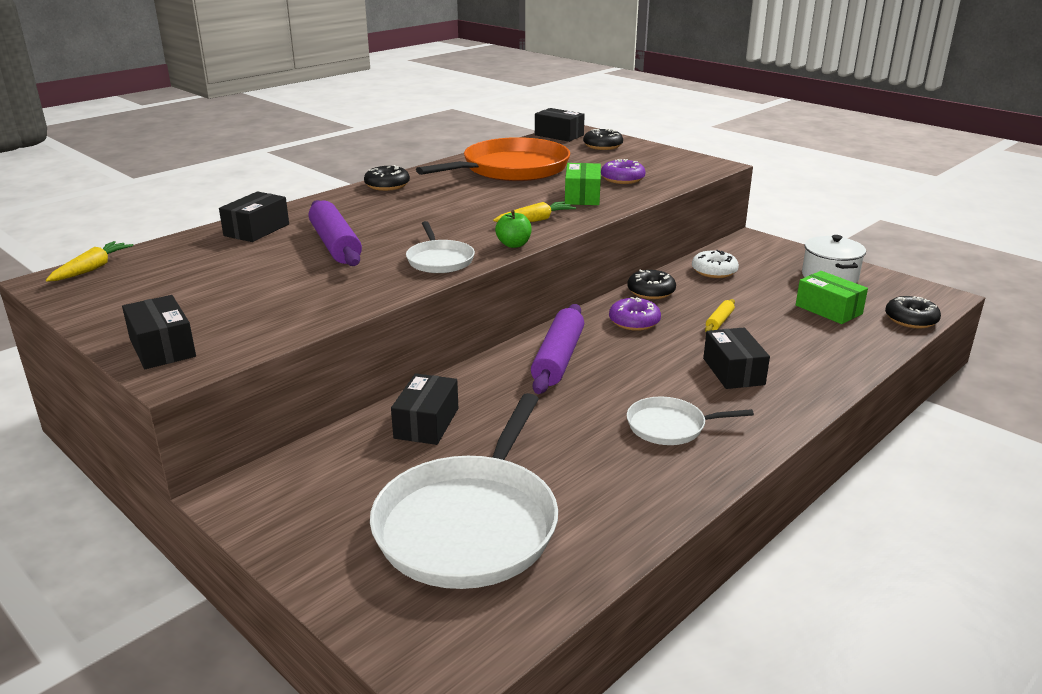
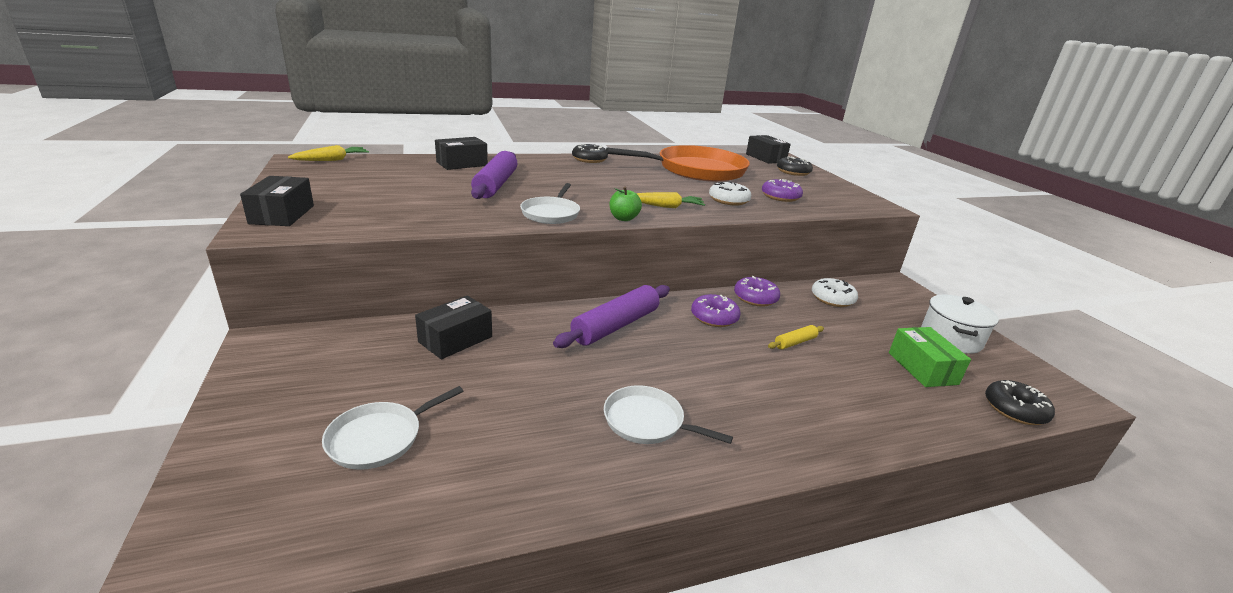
camera: 25 degrees right, 0 degrees up
(470, 524) = (379, 438): white pan -> white pan, size x0.50
(582, 196) = (728, 200): green box -> white donut
(651, 291) = (755, 298): black donut -> purple donut
(733, 371) = (763, 393): black box -> none

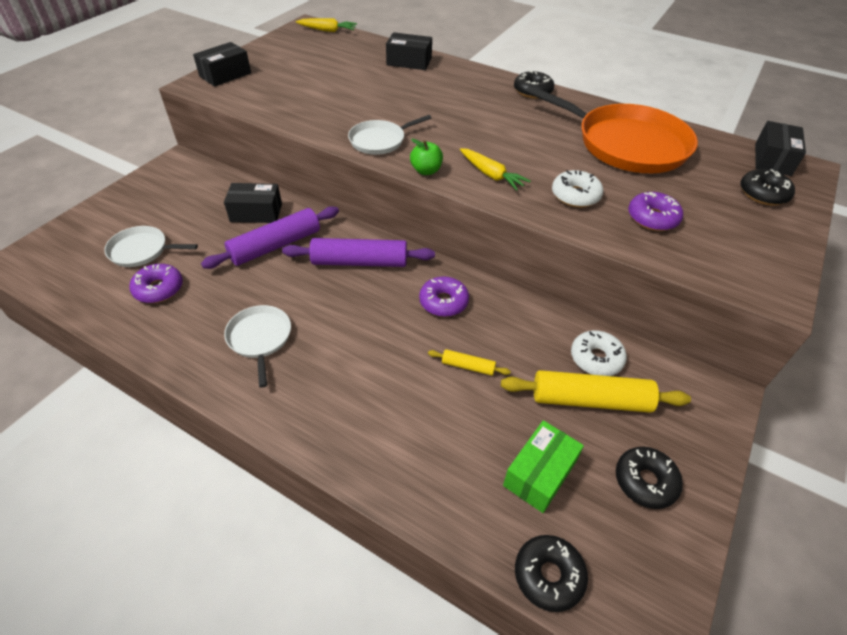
camera: 50 degrees right, 20 degrees up
(495, 185) = (393, 94): purple rolling pin -> purple rolling pin (275, 245)
(755, 298) = (516, 309): purple donut -> purple donut (159, 289)
(868, 319) = (590, 400): none -> yellow rolling pin
(950, 338) = (645, 481): white pot -> black donut

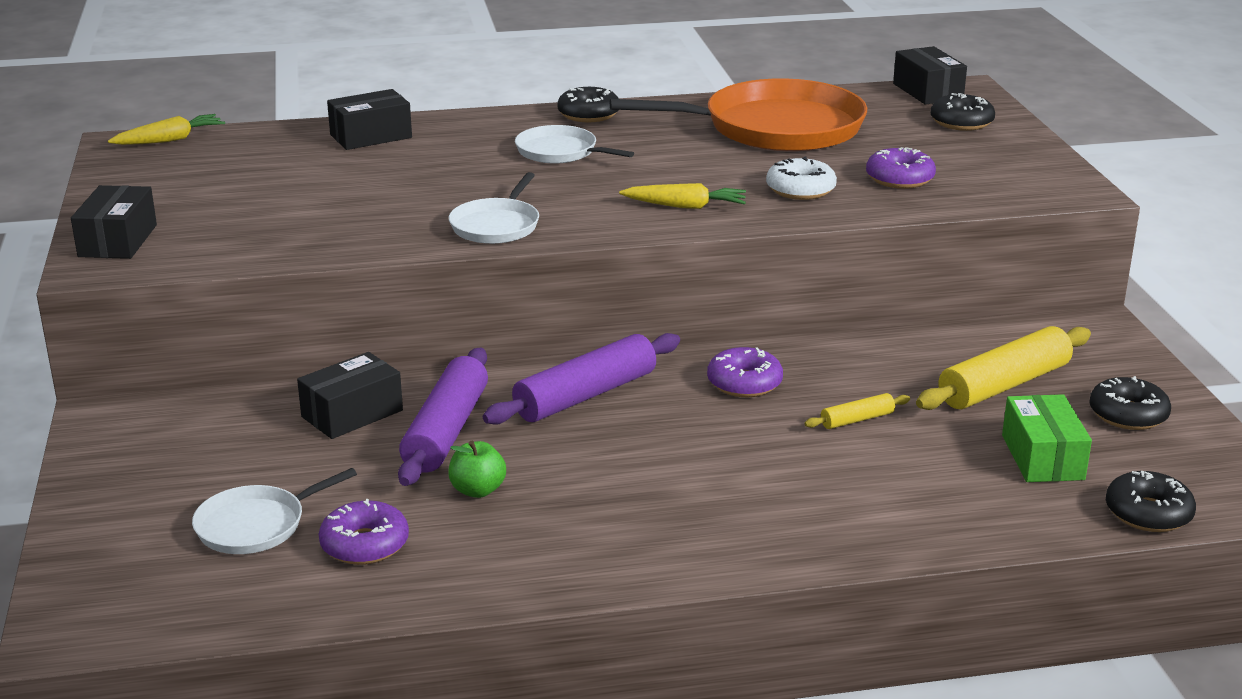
camera: 40 degrees left, 20 degrees down
(260, 338) = (592, 516): white pan -> white pan (560, 152)
(426, 171) = (607, 230): green apple -> green apple (477, 490)
(596, 358) = (962, 353): white donut -> none

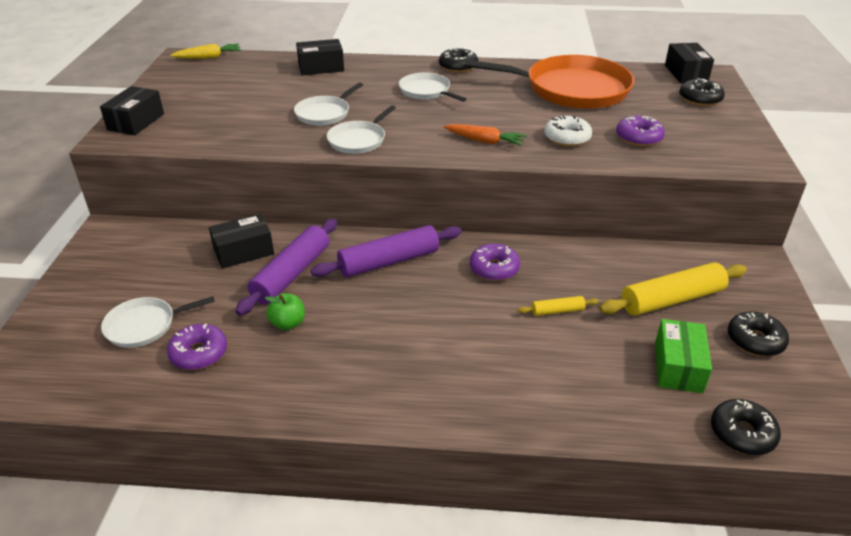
camera: 15 degrees right, 10 degrees up
(420, 197) = (324, 113): none -> white pan
(685, 206) = (484, 141): yellow carrot -> orange carrot

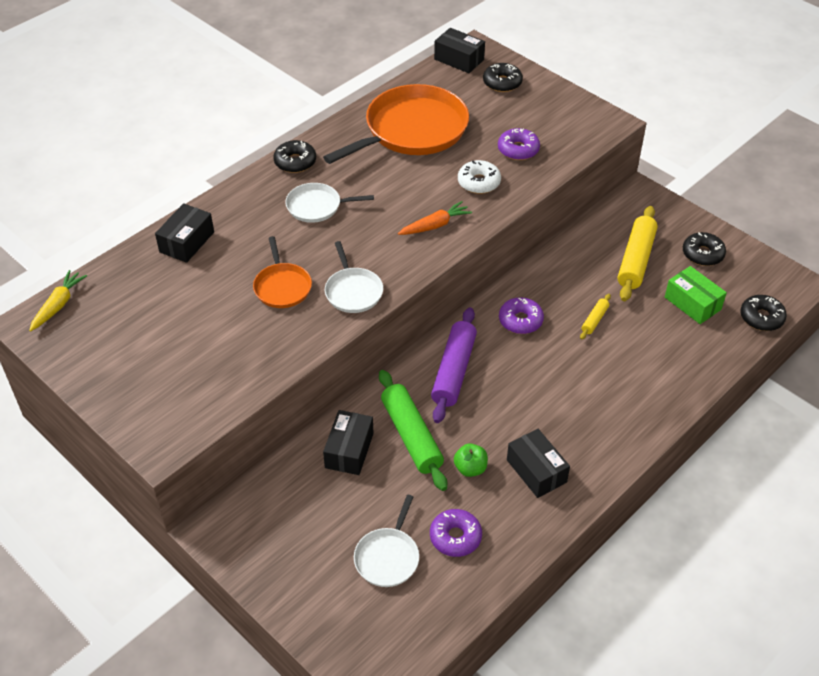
camera: 50 degrees left, 10 degrees up
(136, 122) = (146, 416): black box -> black box (536, 471)
(291, 274) = (411, 436): purple rolling pin -> green rolling pin
(324, 113) = (282, 287): white pan -> orange pan

